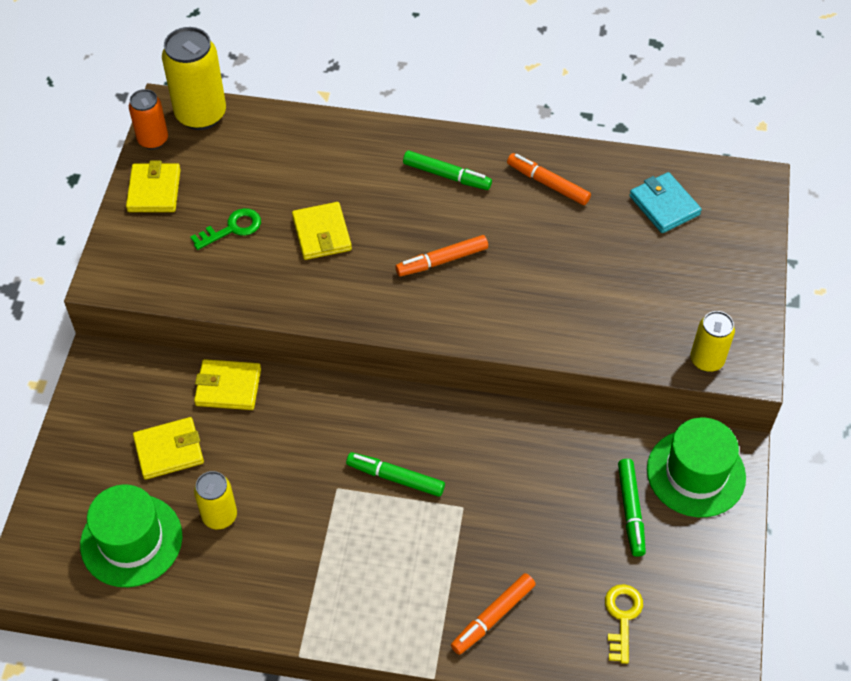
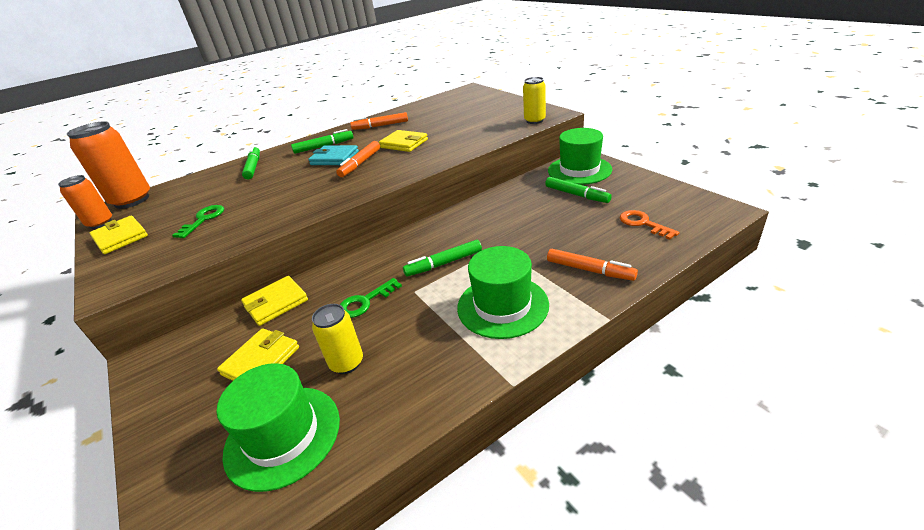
camera: 40 degrees left, 20 degrees down
(201, 114) = (132, 200): yellow can -> orange can
(291, 460) = (365, 301): none -> green key
(321, 234) = (272, 191): yellow wallet -> yellow wallet (404, 143)
(346, 153) = (253, 167): none -> green marker
(379, 579) = (502, 306): none -> green hat
(493, 617) = (589, 270): orange marker -> orange marker turned 60 degrees counterclockwise
(622, 617) = (643, 223): yellow key -> orange key
(664, 205) = (442, 107): turquoise wallet -> turquoise wallet (334, 158)

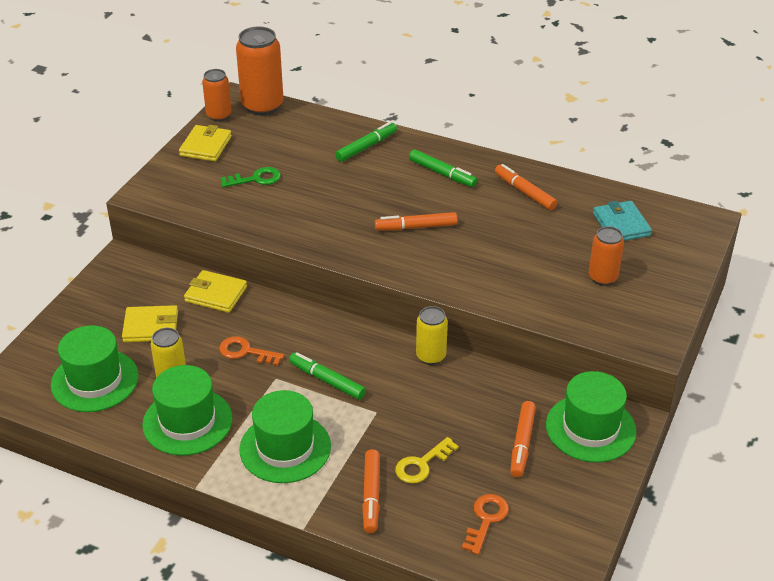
camera: 55 degrees right, 5 degrees up
(334, 158) = (418, 199): turquoise wallet -> turquoise wallet (621, 225)
(365, 301) = (246, 352): green key -> orange key
(404, 143) = (484, 238): yellow wallet -> none
(416, 366) = (187, 422): none -> green hat
(483, 117) = (603, 278): none -> orange can
(534, 121) = (619, 332): yellow can -> yellow can (431, 356)
(570, 238) = (422, 464): none -> yellow key
(576, 195) = (522, 443): green marker -> orange marker

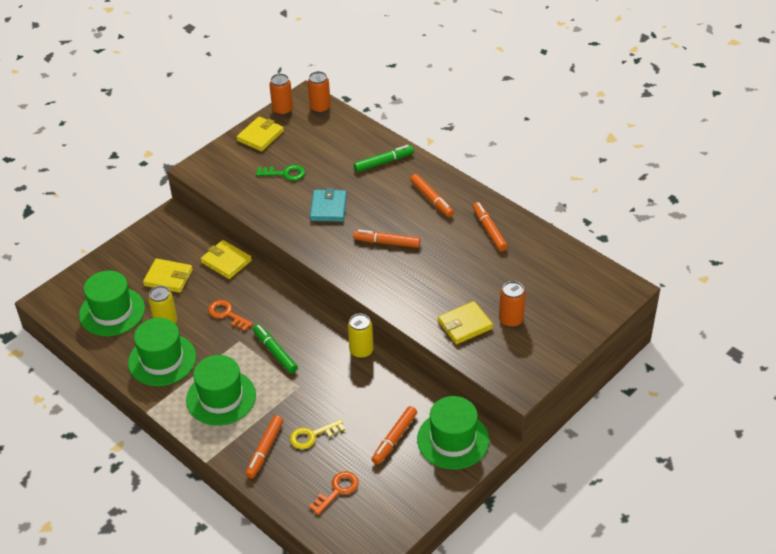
camera: 20 degrees right, 5 degrees up
(262, 106) = (320, 108): orange can -> orange can, size x0.59
(442, 173) = (431, 199): green marker -> orange marker
(554, 294) = (465, 325): none -> yellow wallet
(621, 225) = (552, 277): turquoise wallet -> turquoise wallet (328, 208)

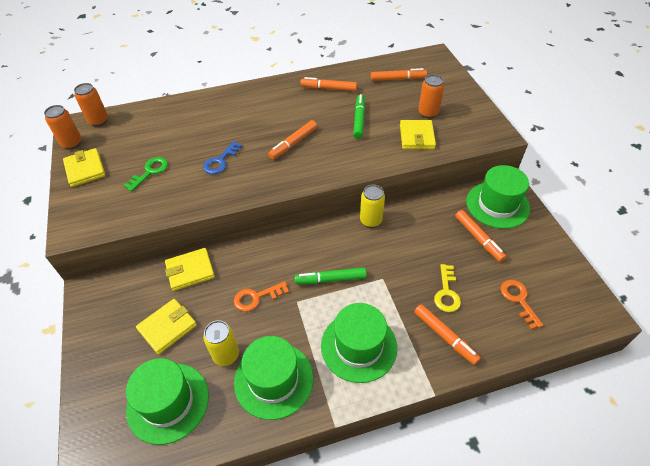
camera: 60 degrees left, 5 degrees up
(328, 208) = (220, 161): turquoise wallet -> blue key
(383, 162) = (202, 111): green marker -> green marker (359, 120)
(431, 199) = (269, 103): orange marker -> orange marker (398, 79)

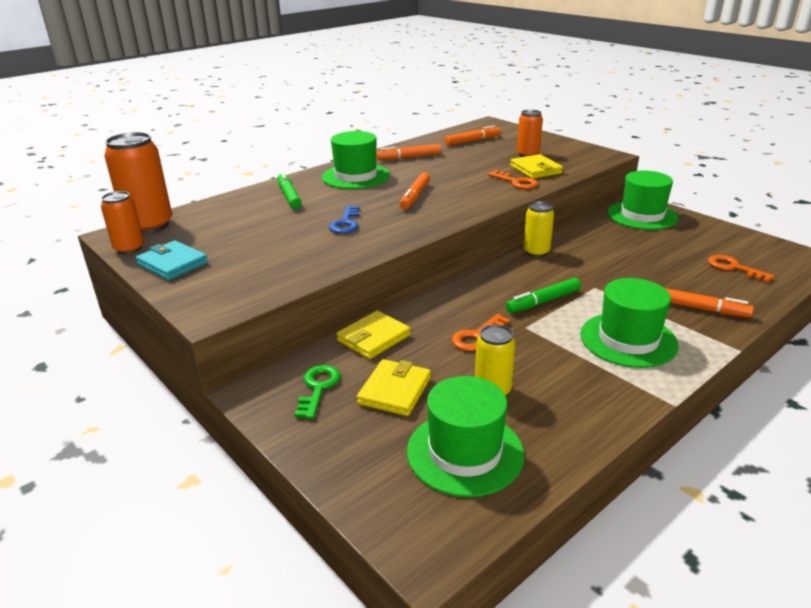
camera: 25 degrees left, 20 degrees down
(85, 169) = (172, 264): yellow wallet -> turquoise wallet
(98, 121) = (149, 226): orange can -> orange can, size x1.68
(150, 172) = (265, 248): green key -> green key (318, 388)
(273, 380) = (569, 392): green hat -> green hat (356, 176)
(359, 120) = (465, 170): green marker -> green marker (289, 196)
(386, 149) = (516, 182): none -> orange key
(446, 292) = (666, 280): yellow key -> none
(478, 238) = (651, 239): orange marker -> none

